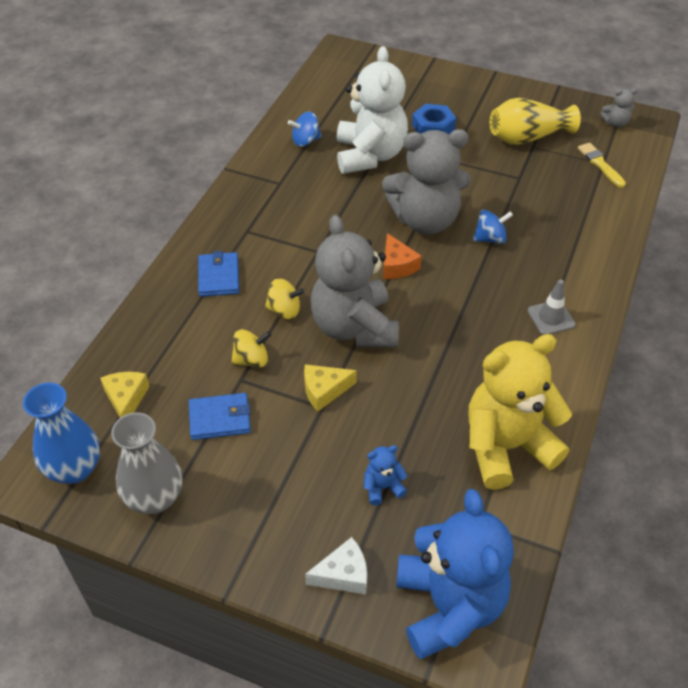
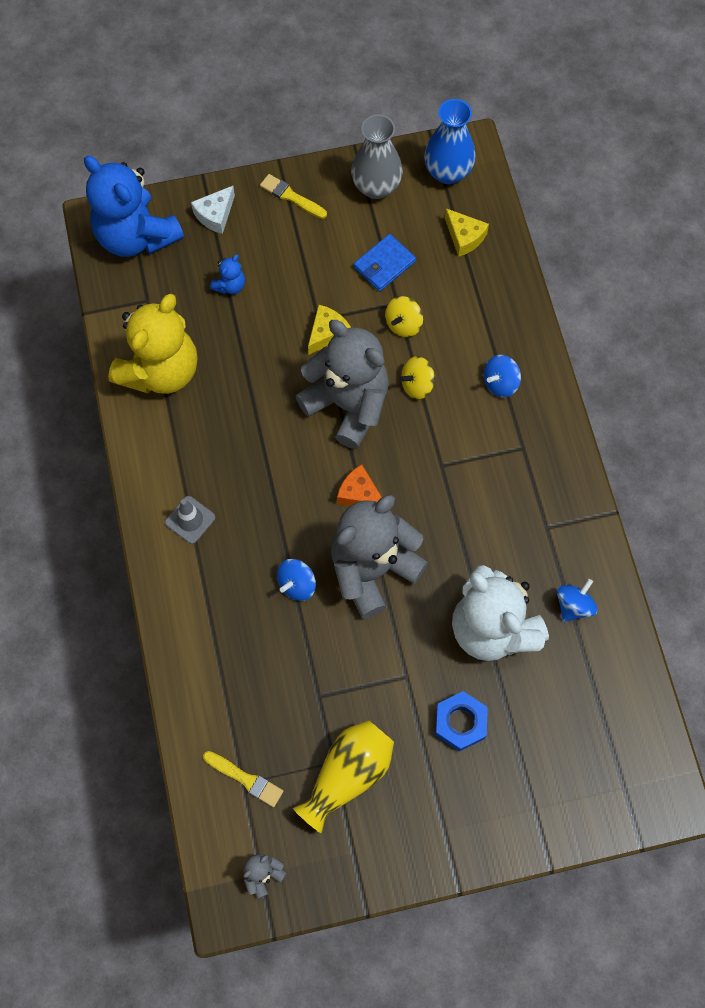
camera: 145 degrees right, 20 degrees up
(219, 277) = (500, 383): blue wallet -> blue spinning top
(247, 543) = (291, 196): none -> yellow brush

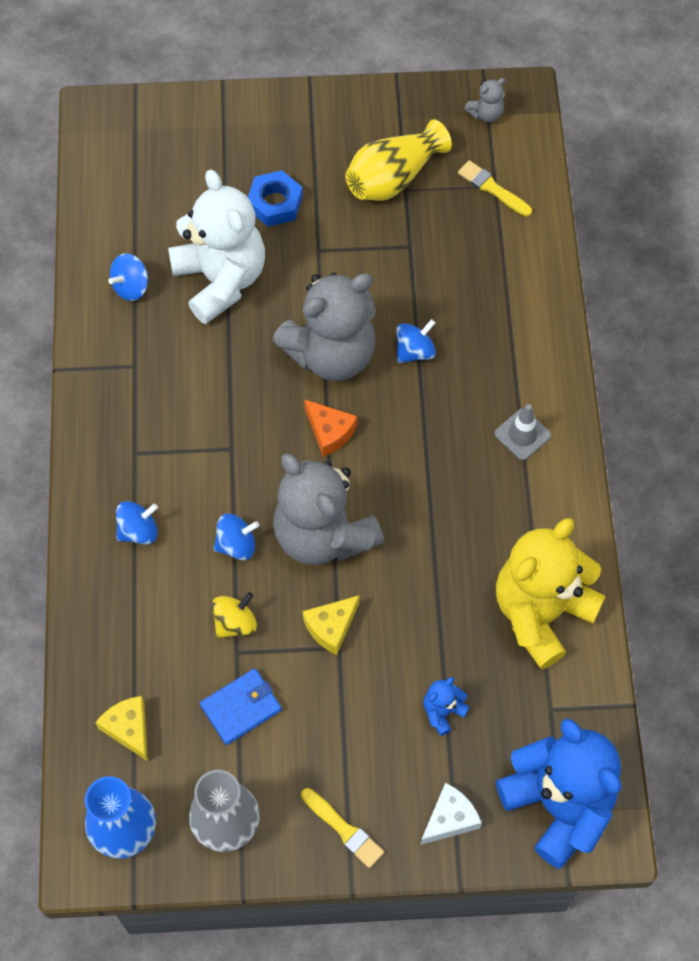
camera: 170 degrees left, 5 degrees down
(417, 385) = (236, 545): yellow spinning top -> blue spinning top

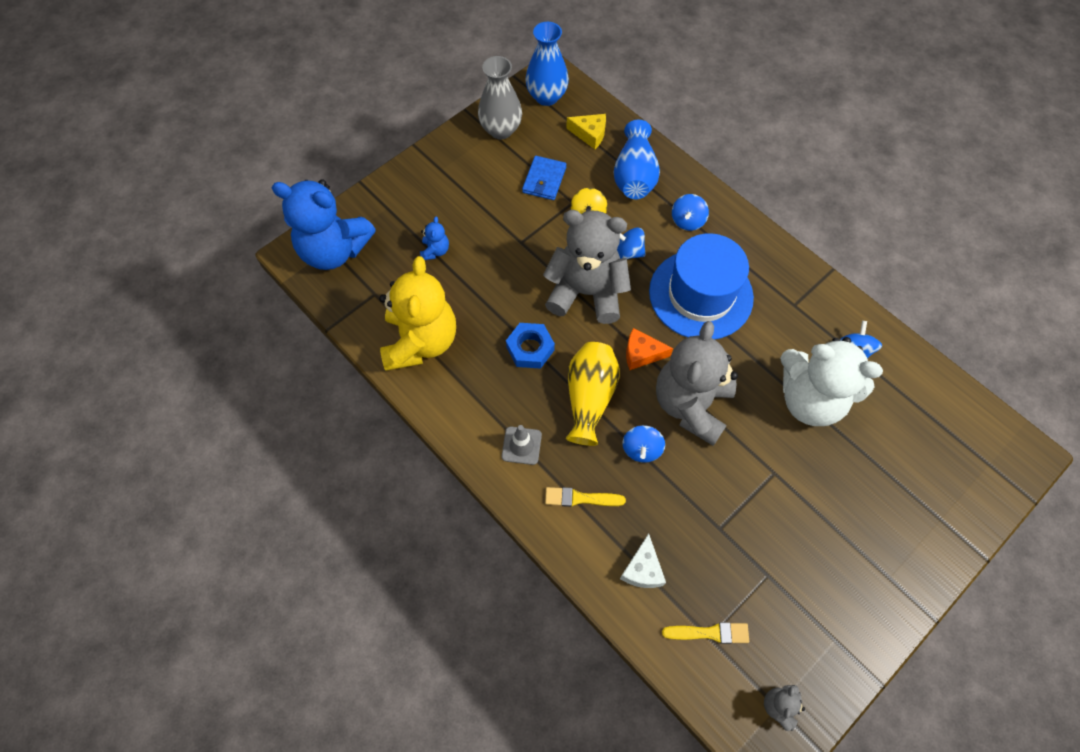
camera: 140 degrees right, 0 degrees up
(135, 631) = (634, 175): none -> blue vase
(212, 444) = (700, 294): none -> blue hat
(236, 545) = (628, 252): blue spinning top -> blue spinning top turned 75 degrees clockwise
(275, 203) = (839, 485): blue nut -> blue nut (530, 349)
(331, 627) = (535, 248): yellow cheese -> none
(344, 829) = (440, 165): yellow brush -> yellow brush (580, 498)
(393, 177) = (786, 579): yellow vase -> yellow vase (589, 398)
(450, 819) = (389, 205): white cheese -> white cheese (642, 569)

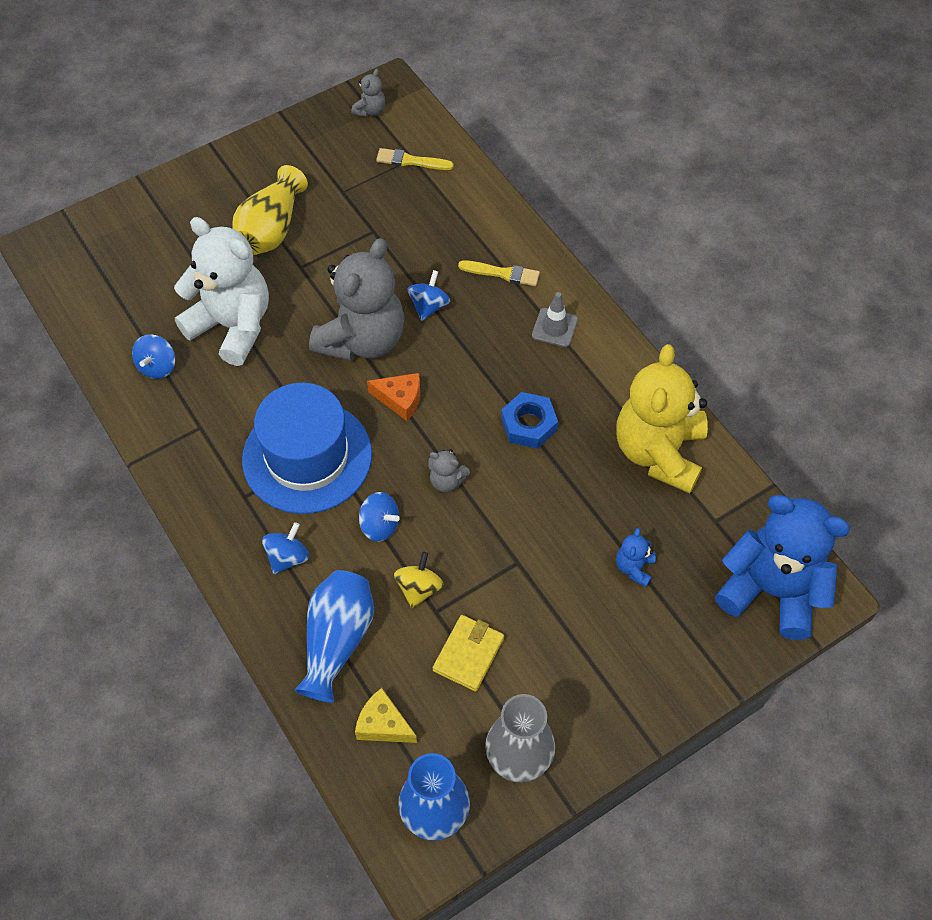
camera: 170 degrees left, 5 degrees down
(544, 180) = (468, 654): blue wallet -> yellow wallet
(586, 292) = (447, 481): grey teddy bear -> grey teddy bear, size x0.41
(589, 398) = (472, 362): yellow vase -> yellow vase (271, 229)
(642, 569) = (457, 211): white cheese -> none

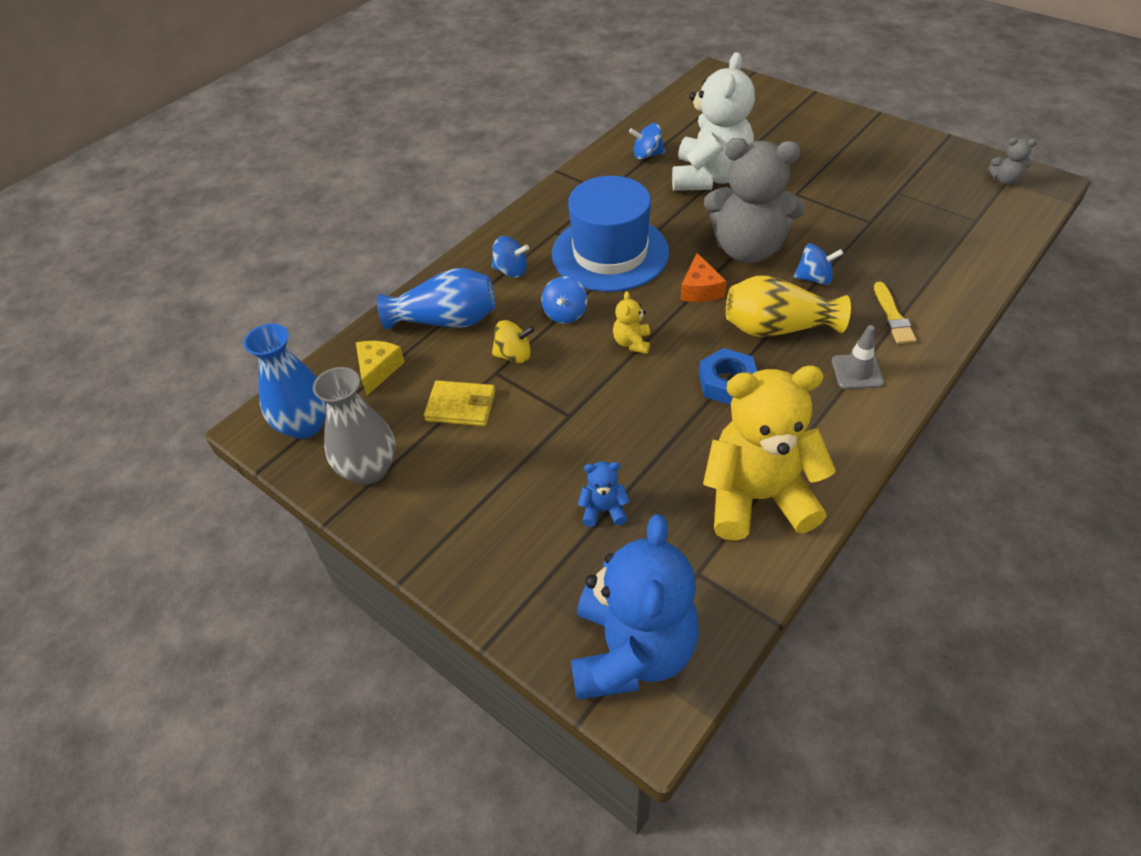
camera: 75 degrees right, 10 degrees down
(271, 229) = (822, 167): yellow vase -> yellow vase (777, 328)
(411, 161) = (971, 220): yellow brush -> none
(447, 481) = (632, 343): grey teddy bear -> yellow teddy bear

